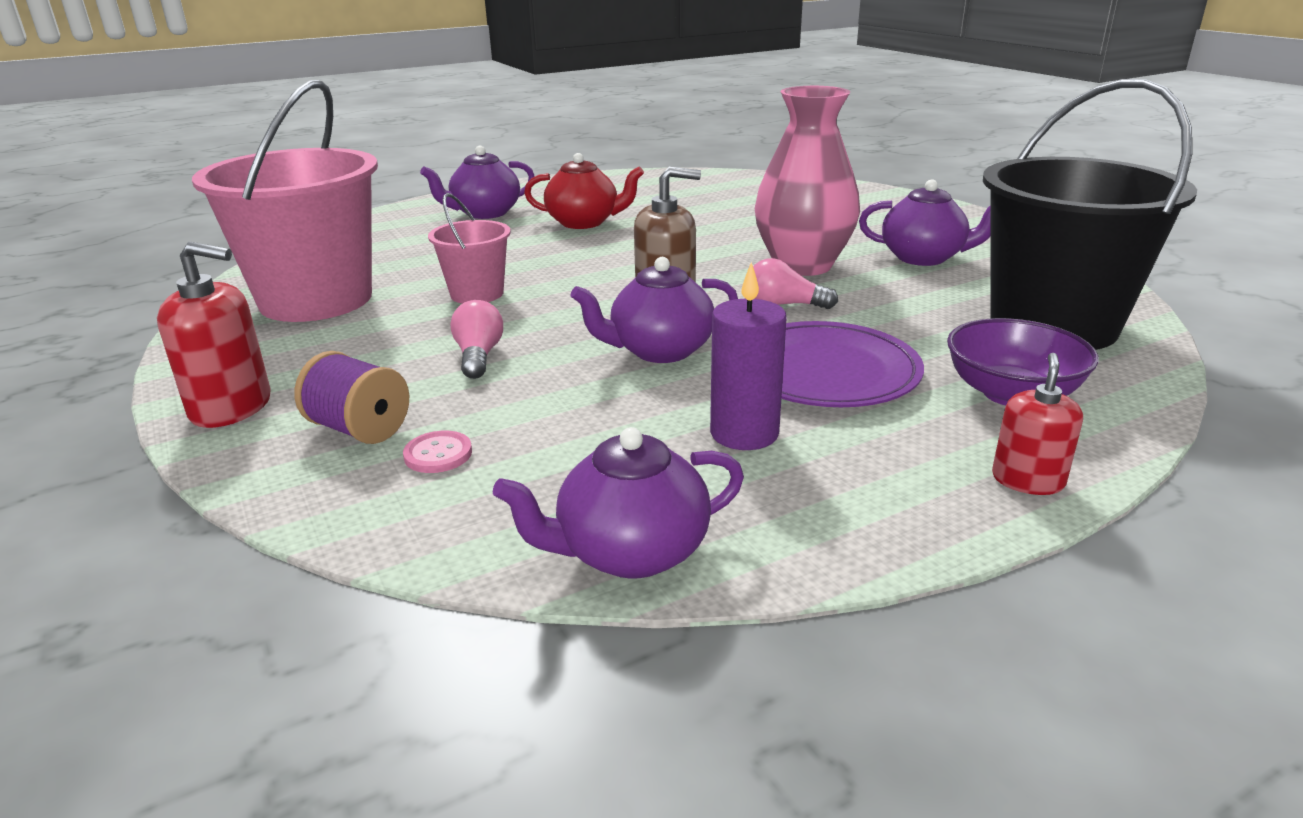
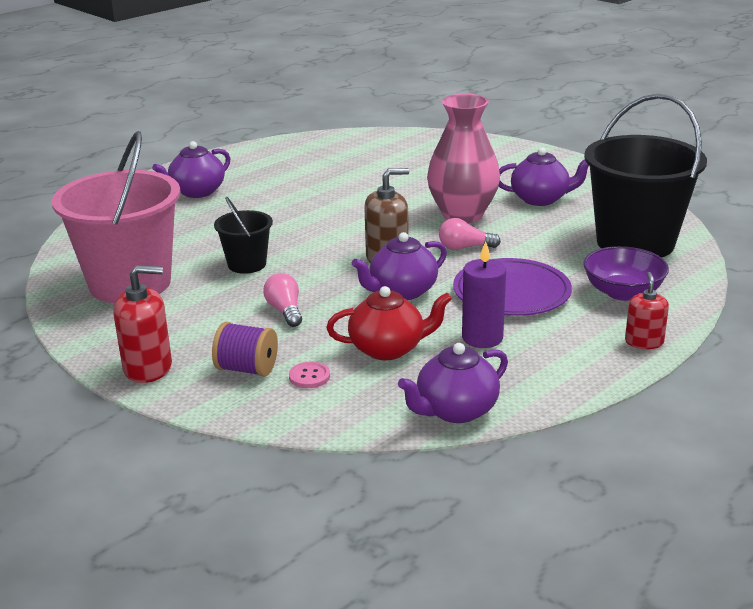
camera: 15 degrees left, 0 degrees up
(477, 294) = (247, 264): pink bucket -> black bucket
(584, 222) = (282, 193): red teapot -> red teapot (388, 349)

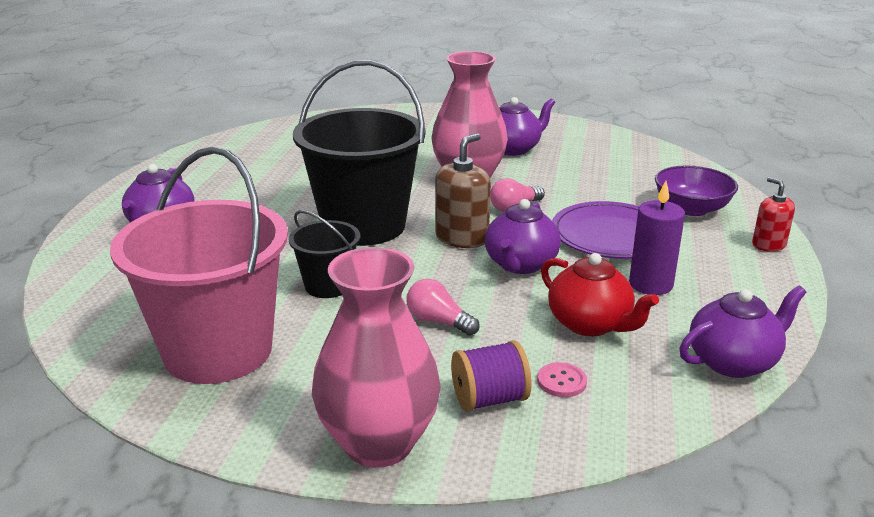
camera: 35 degrees left, 0 degrees up
(148, 368) = (378, 443): red soap dispenser -> pink vase
(388, 349) = (590, 324): red teapot -> red teapot turned 90 degrees clockwise
(455, 411) = (733, 361): purple teapot -> purple teapot turned 135 degrees counterclockwise
(635, 243) = (638, 166): black bucket -> black bucket (363, 225)

